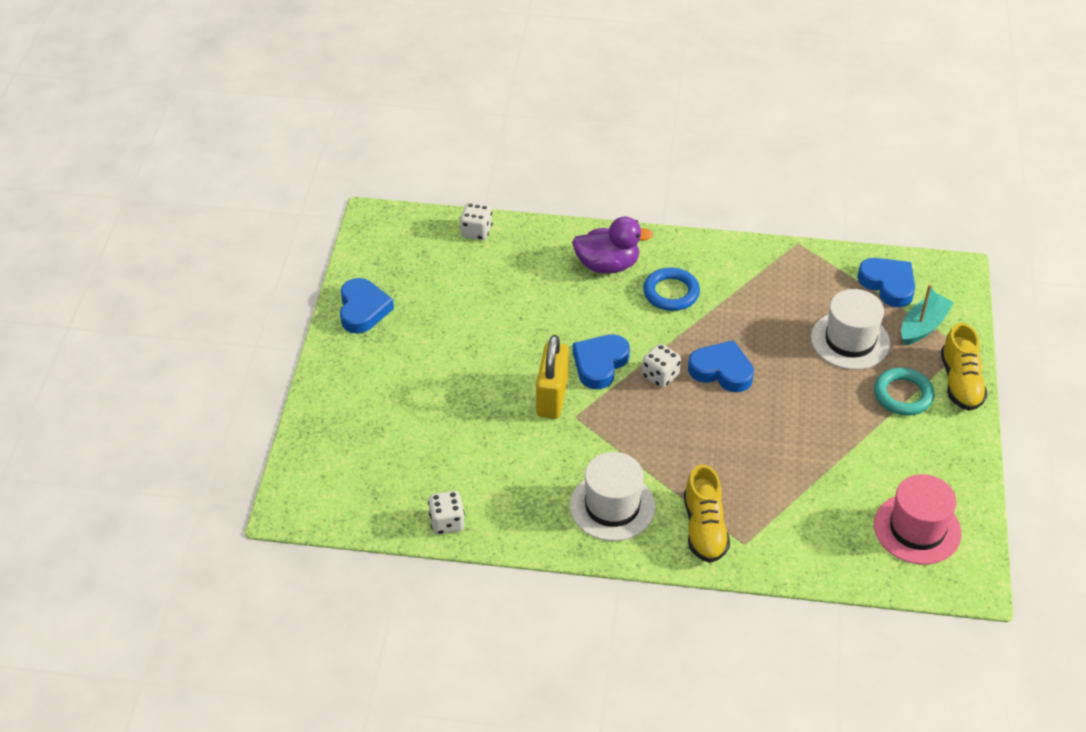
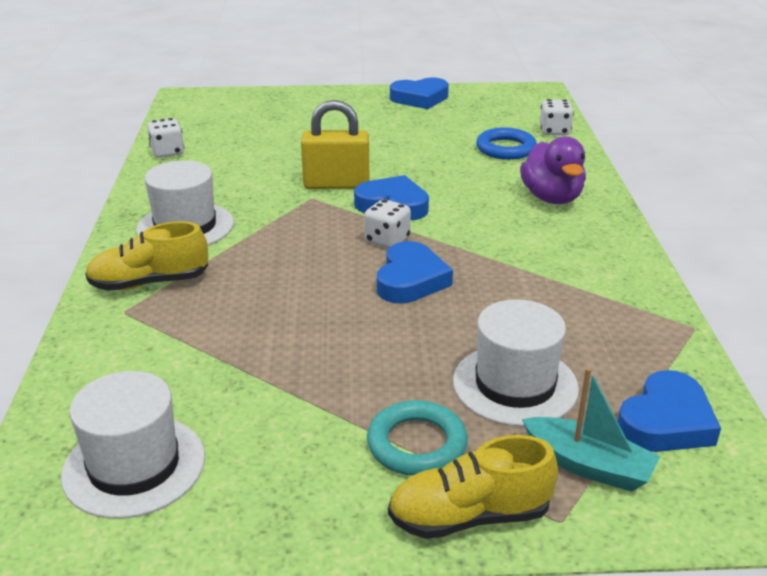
camera: 80 degrees right, 15 degrees down
(671, 293) = (530, 238): blue ring -> blue ring (505, 149)
(917, 529) = (134, 466): pink hat -> white hat

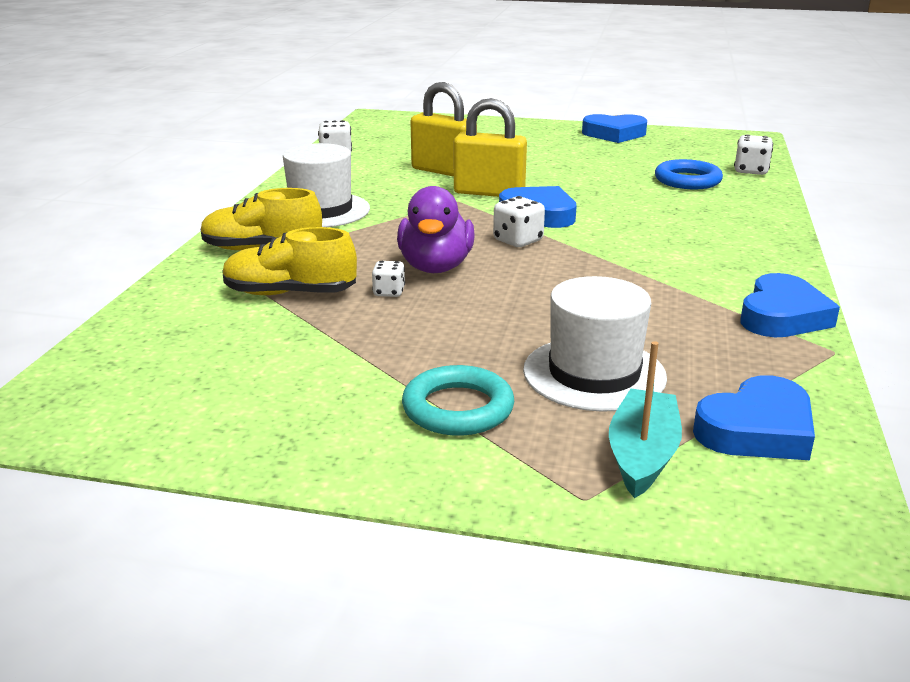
camera: 15 degrees right, 5 degrees down
(134, 466) = (165, 384): white hat -> none
(282, 162) = (443, 171): none -> yellow padlock
(296, 319) = (389, 292): none -> white dice
(410, 280) = (525, 274): blue heart -> blue heart (782, 316)
(469, 516) = (482, 478): yellow shoe -> yellow shoe (290, 293)
(551, 198) = (719, 224): purple duck -> purple duck (435, 267)
(588, 465) = (642, 455): turquoise boat -> turquoise boat turned 120 degrees counterclockwise

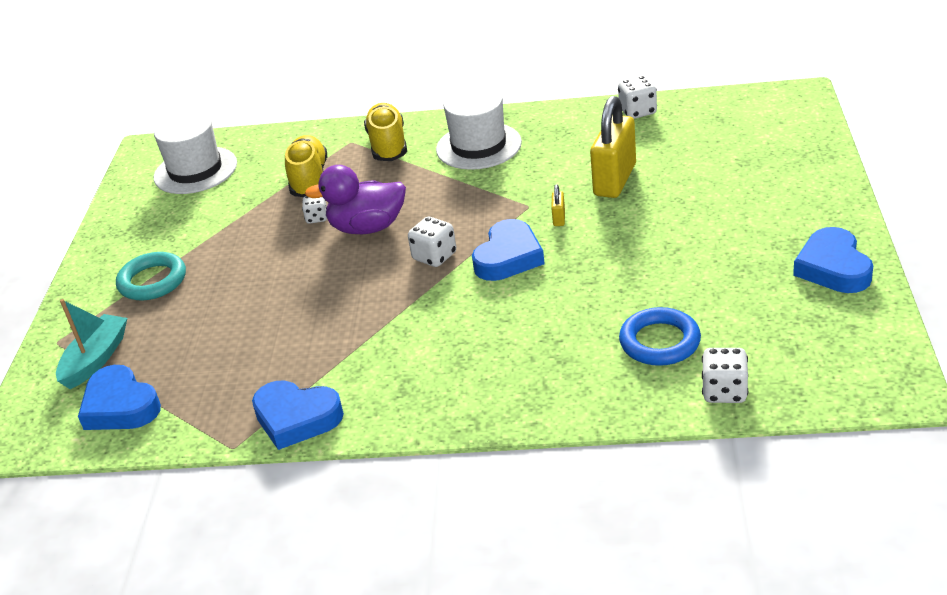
camera: 85 degrees right, 10 degrees up
(489, 193) = (559, 218): yellow padlock -> yellow padlock, size x0.41
(594, 373) = (196, 328): white hat -> white hat (195, 170)
(642, 455) = (96, 359): turquoise boat -> turquoise boat turned 75 degrees counterclockwise

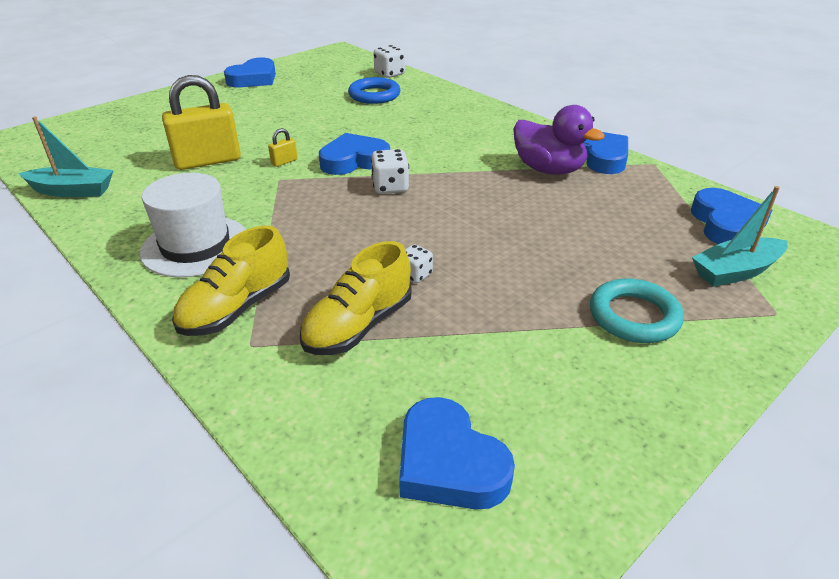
camera: 140 degrees left, 0 degrees up
(195, 170) = (449, 463): white hat -> blue heart
(367, 227) = (393, 237): purple duck -> purple duck (548, 169)
(638, 111) = (73, 191): white dice -> turquoise boat

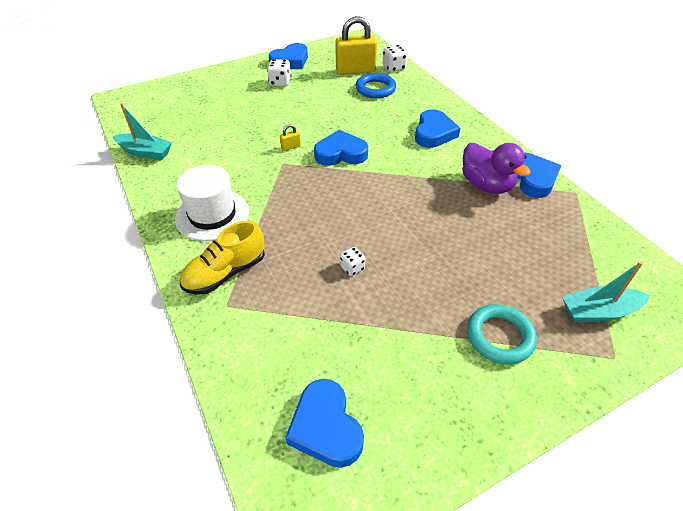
camera: 15 degrees right, 10 degrees up
(208, 161) = (238, 138): yellow padlock -> yellow padlock (355, 71)
(358, 326) = (300, 304): yellow shoe -> none
(390, 187) = (359, 183): white dice -> white dice (280, 82)
(726, 224) = (611, 264): blue heart -> blue heart (434, 133)

